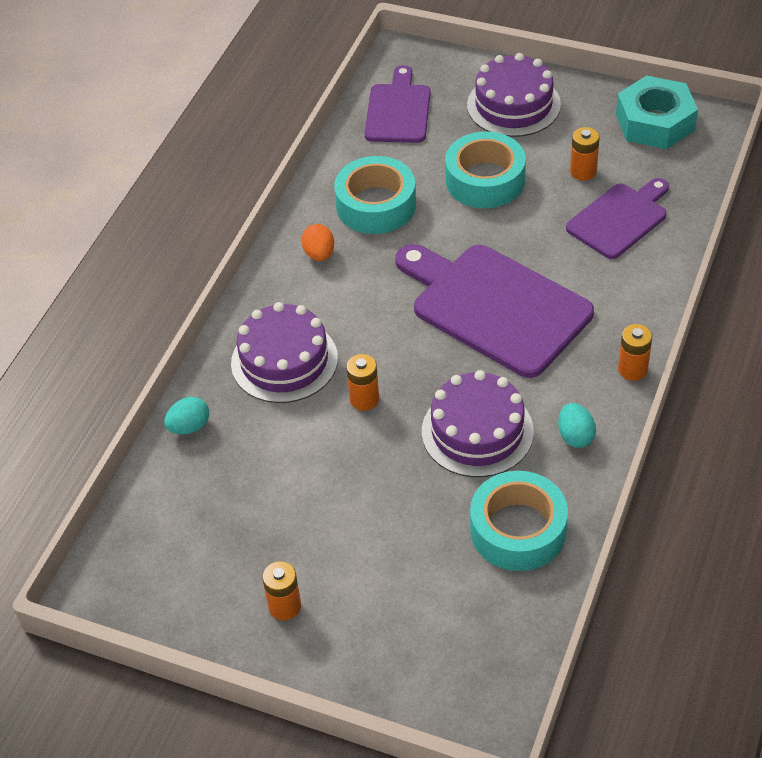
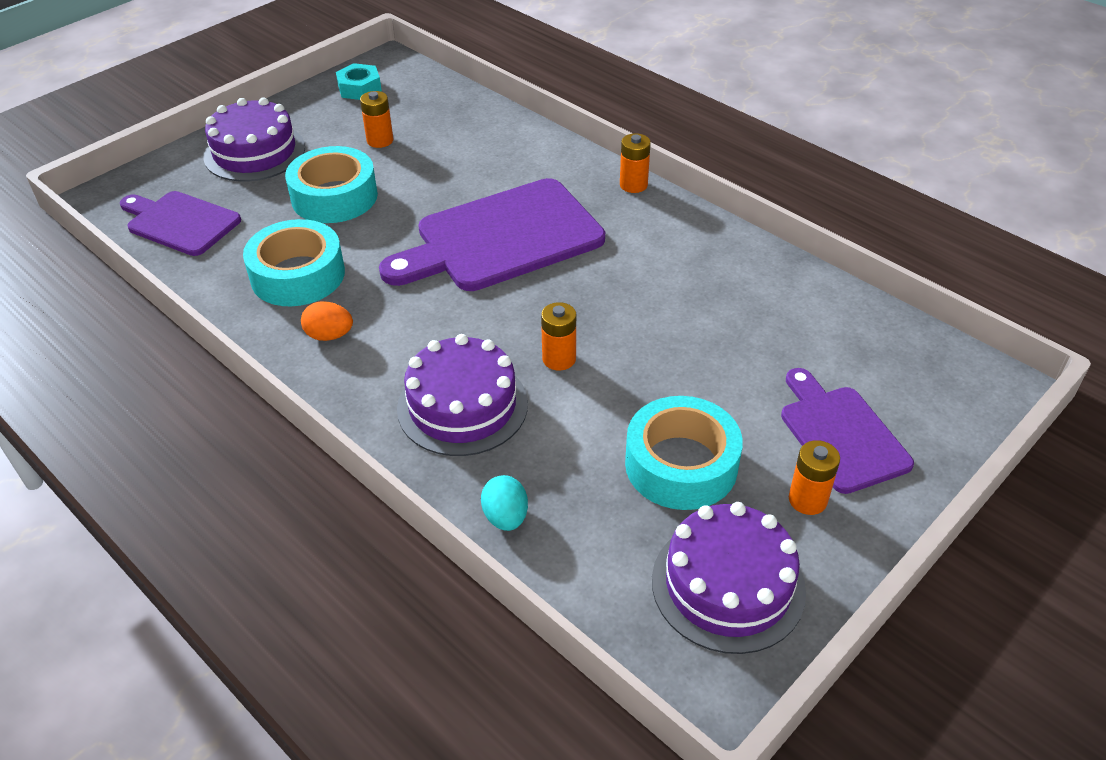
camera: 70 degrees left, 5 degrees down
(477, 431) = (648, 294): purple cake -> purple cake (728, 585)
(518, 530) = (780, 303): turquoise tape -> turquoise tape (681, 464)
(575, 436) = (689, 238): turquoise egg -> none
(619, 219) = (455, 139): purple cutting board -> purple cutting board (840, 434)
(655, 122) = (359, 88): turquoise nut -> turquoise nut, size x0.59

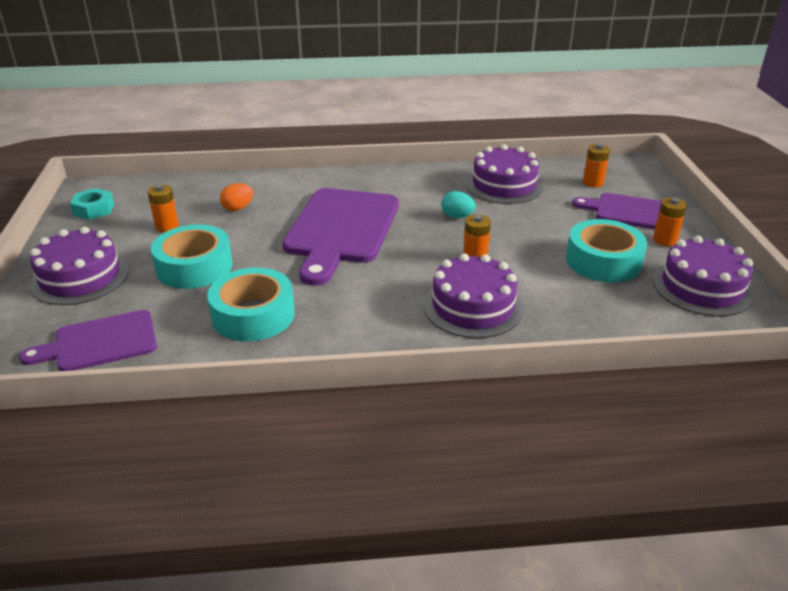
camera: 50 degrees left, 10 degrees down
(329, 335) = (337, 328): orange egg -> orange egg (238, 208)
(505, 517) = (584, 332): turquoise egg -> turquoise egg (457, 216)
(633, 185) = (362, 173): orange battery -> orange battery (593, 183)
(757, 296) = (504, 185): none -> purple cake

